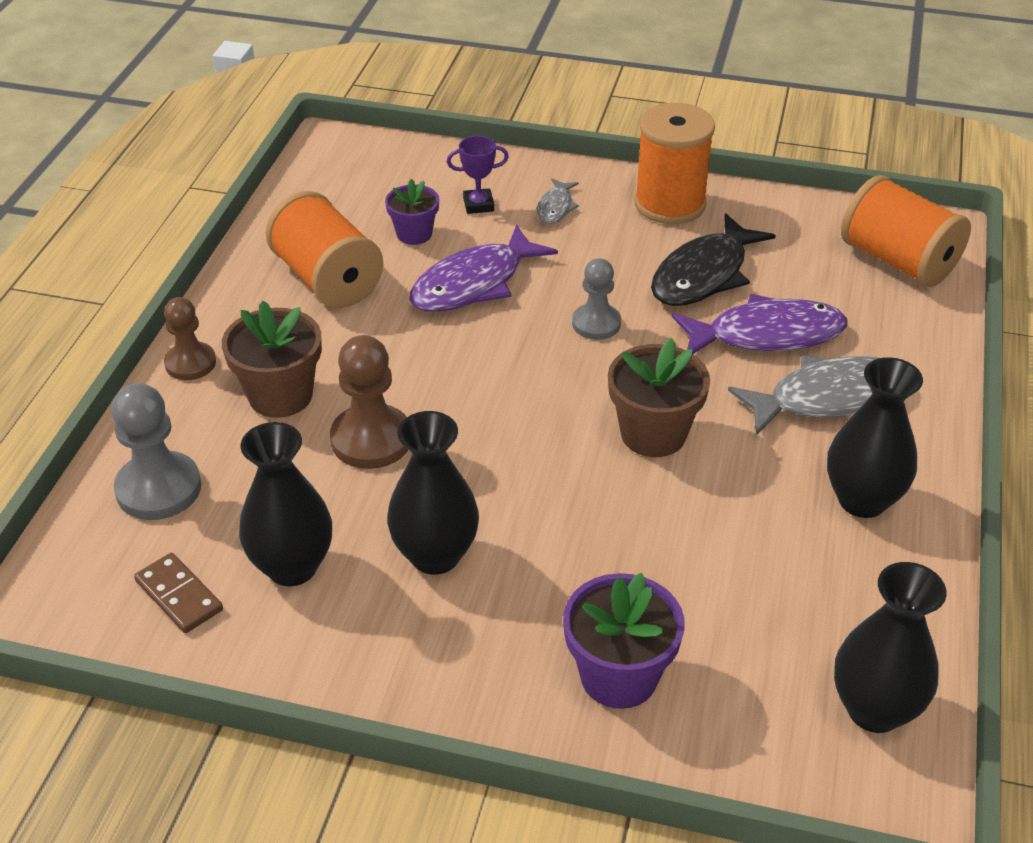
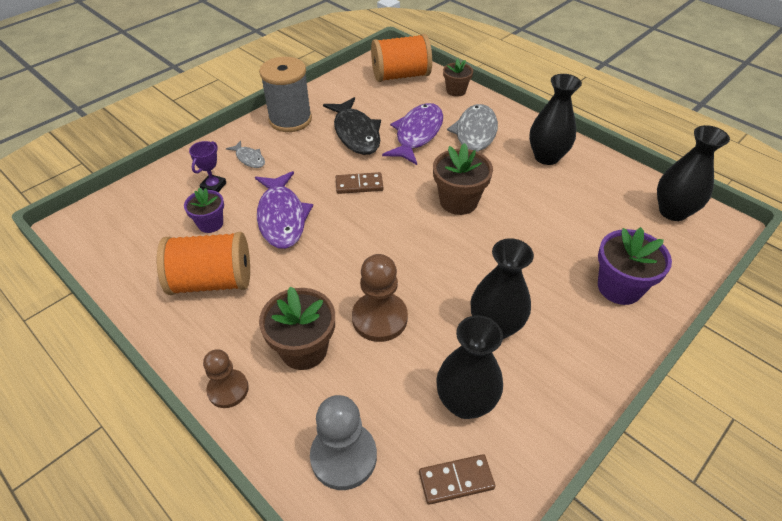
camera: 60 degrees left, 5 degrees up
(596, 323) = (359, 185): grey pawn -> brown domino
(669, 204) = (290, 119): orange spool -> grey spool
(928, 334) = (456, 91): none -> brown flower pot

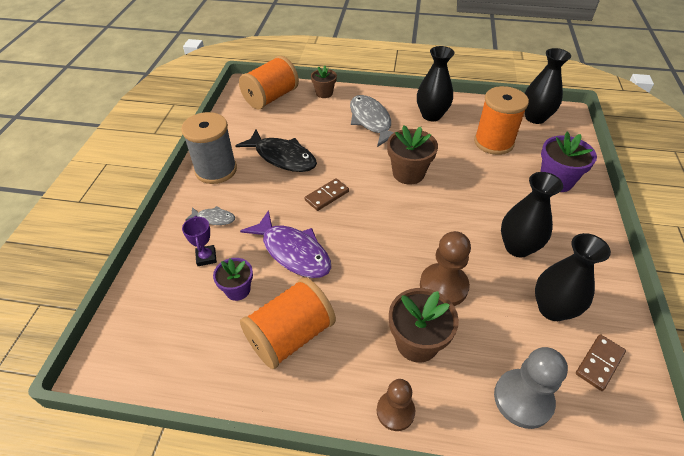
camera: 35 degrees left, 0 degrees up
(417, 134) = (329, 137): purple fish -> none
(588, 214) = (493, 142): none -> orange spool

